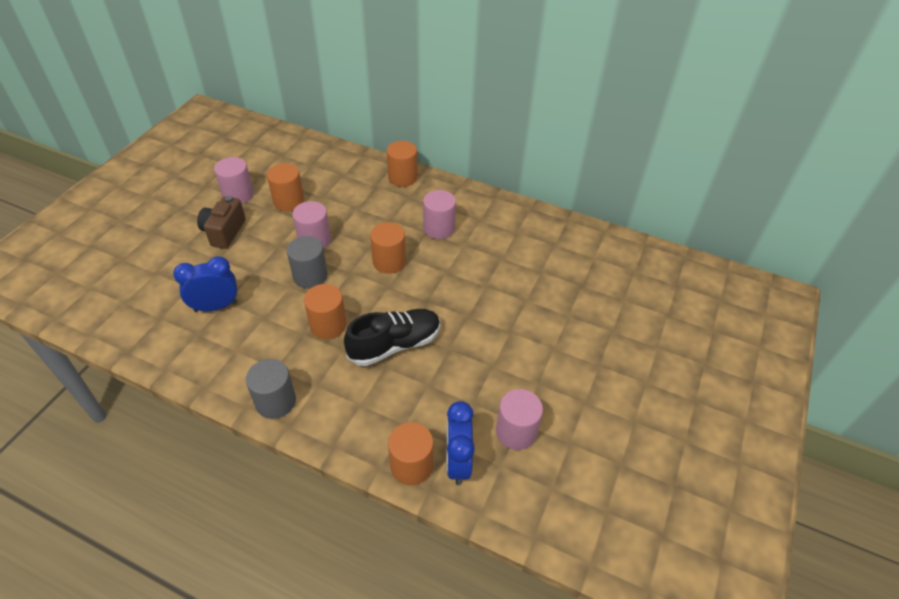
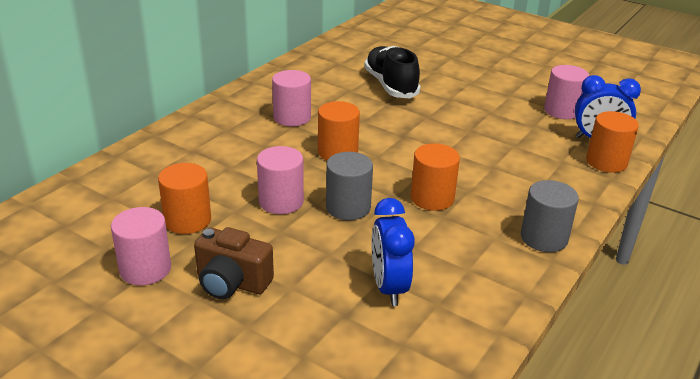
camera: 80 degrees left, 15 degrees down
(394, 345) = (464, 159): black shoe -> black shoe (391, 85)
(402, 177) = (186, 131): orange cylinder -> none

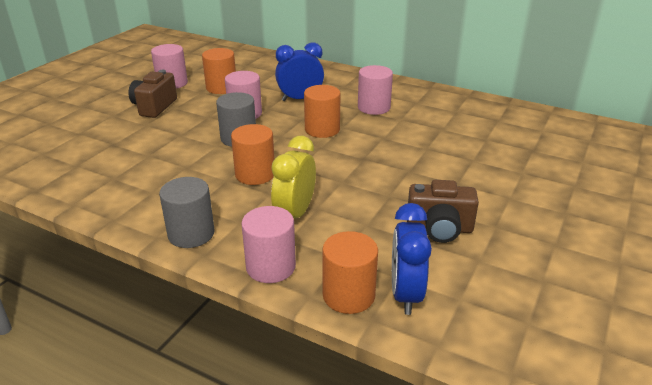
camera: 85 degrees right, 0 degrees up
(389, 287) = (137, 158): blue clock -> blue clock (300, 99)
(391, 85) = (466, 148): black shoe -> none
(503, 178) = (295, 214): none -> yellow clock
(516, 116) = (439, 229): none -> brown camera
(562, 111) = (474, 268): pink cylinder -> pink cylinder (270, 267)

